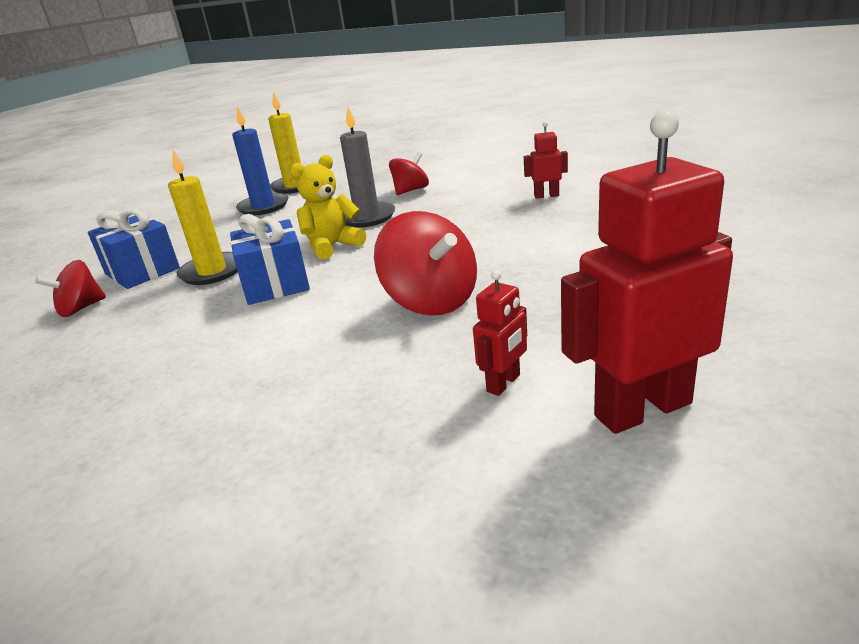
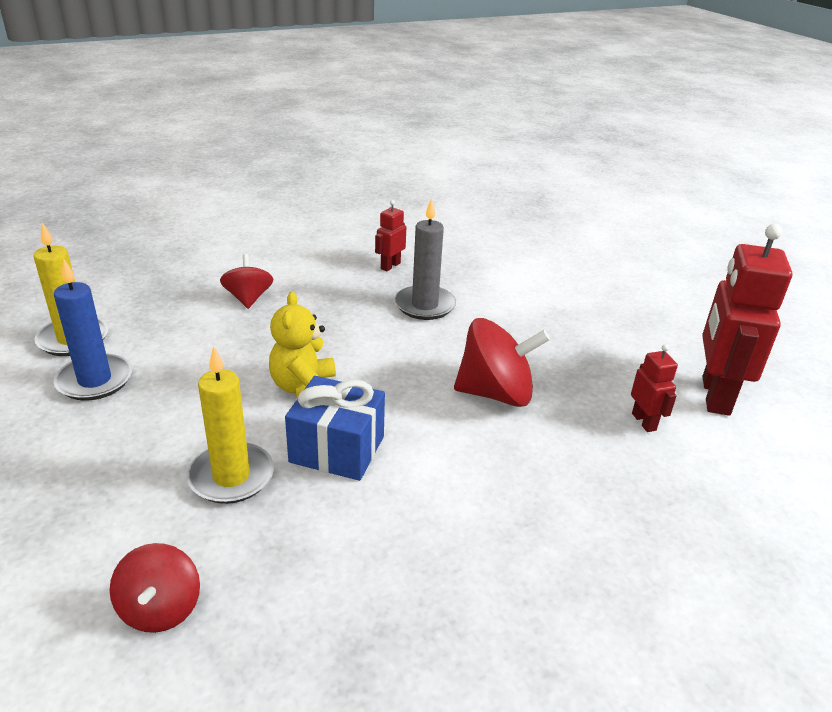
camera: 60 degrees left, 5 degrees up
(142, 271) = (126, 527): blue gift -> none
(367, 217) = (269, 344): grey candle -> grey candle (424, 305)

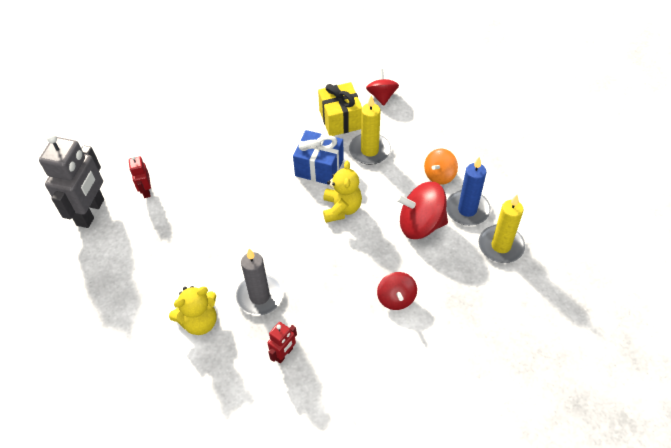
camera: 175 degrees left, 20 degrees up
(112, 430) = (439, 175): none -> orange spinning top
(280, 546) = (340, 119): none -> yellow gift
(494, 289) = (199, 322): none -> yellow teddy bear
(495, 393) = (226, 209): red spinning top -> red spinning top (421, 224)
(714, 395) = (91, 212): red robot -> grey robot

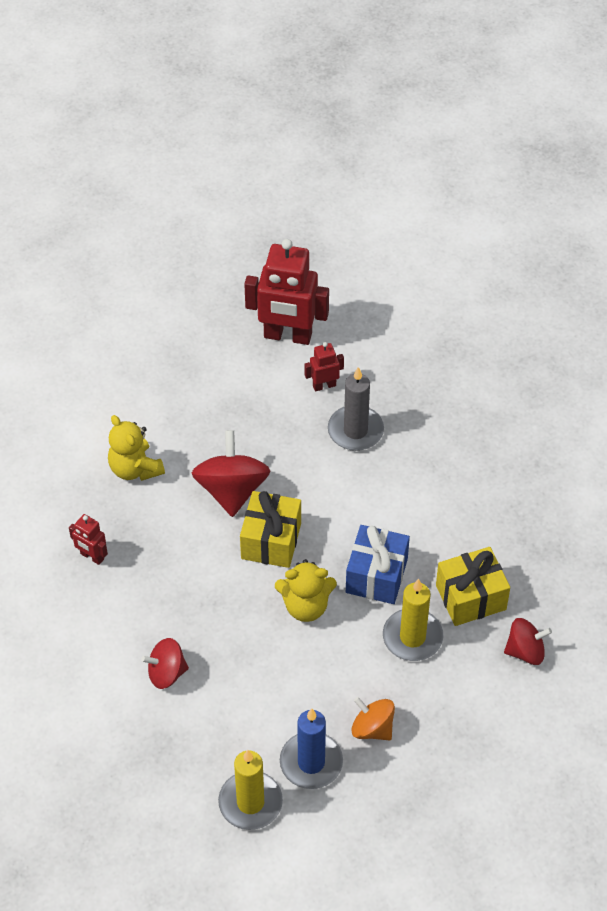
camera: 85 degrees right, 0 degrees up
(91, 212) = (287, 336): grey robot -> red robot
(259, 296) = (169, 525): grey candle -> grey candle (355, 430)
(283, 228) = (271, 541): none -> yellow gift
(421, 224) = (283, 702): red spinning top -> red spinning top (232, 490)

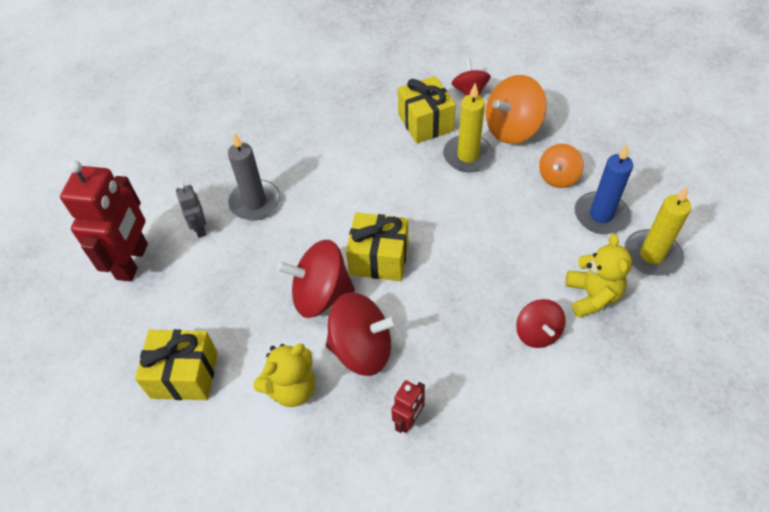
camera: 90 degrees left, 0 degrees up
(159, 388) = (184, 375): none -> yellow gift
(168, 523) = (362, 349): none -> red spinning top
(306, 606) = (447, 228): yellow teddy bear -> yellow teddy bear (592, 296)
(324, 385) = (200, 228): red robot -> grey robot
(376, 575) = (410, 181): blue gift -> none
(456, 690) = (512, 129): none -> orange spinning top

